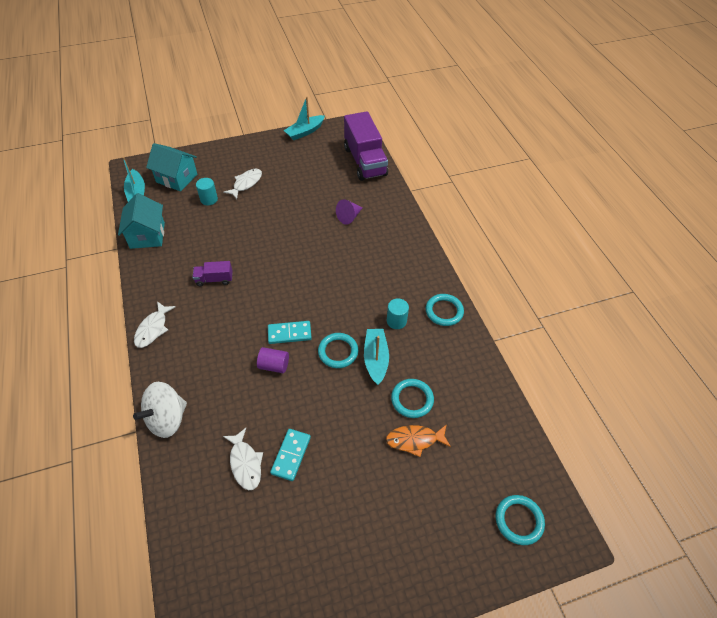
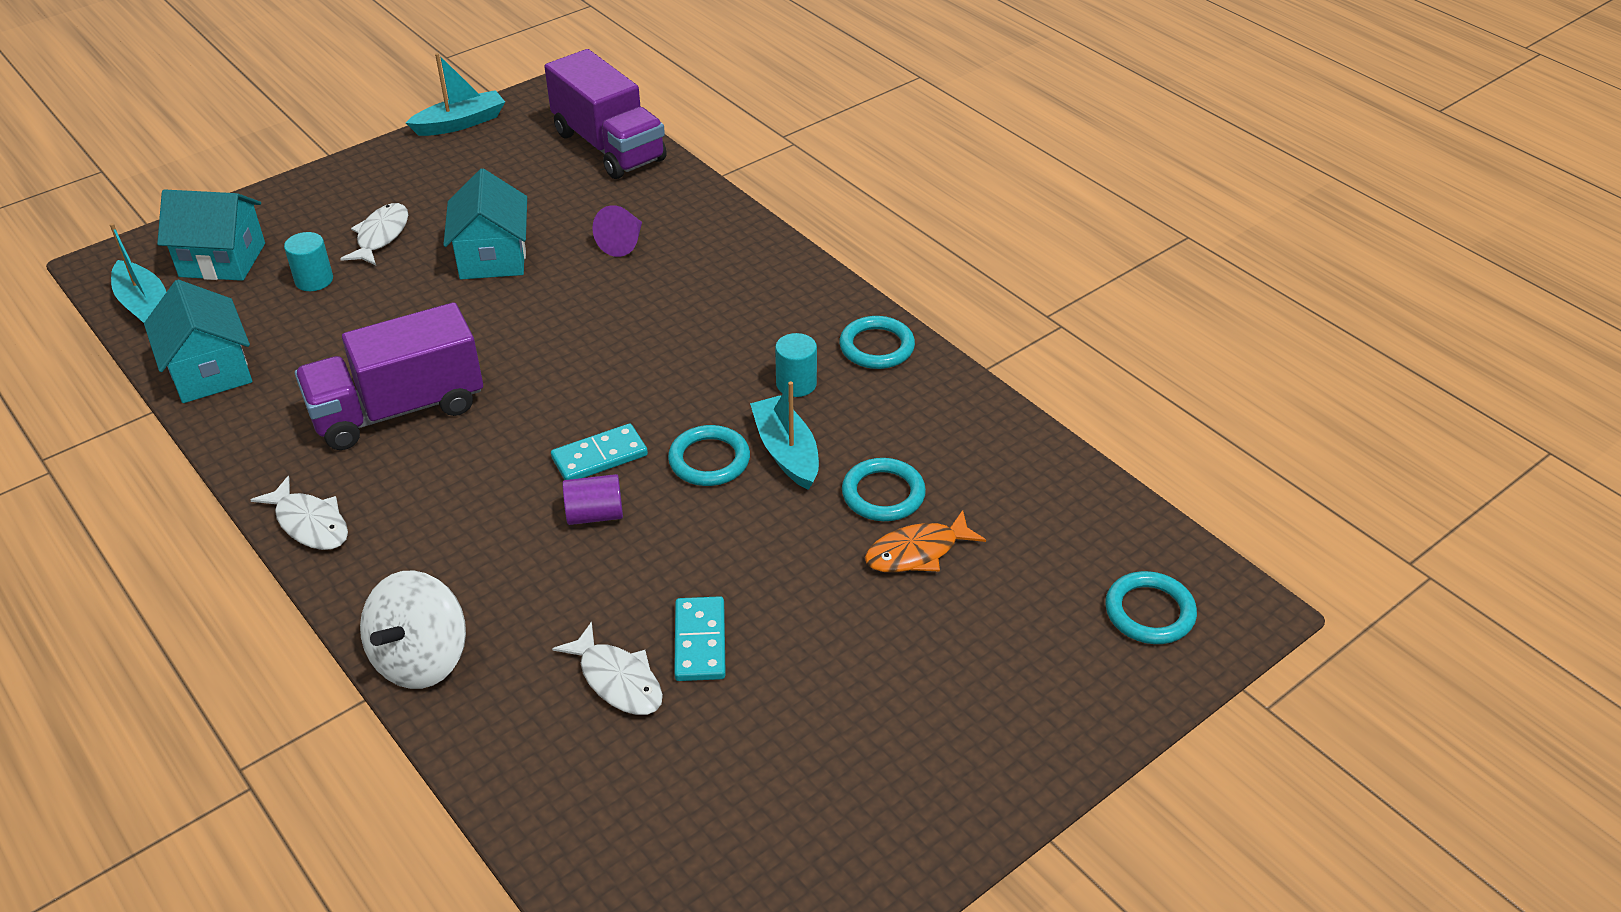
camera: 20 degrees left, 10 degrees down
(153, 329) = (310, 523): white fish -> white fish turned 45 degrees counterclockwise
(214, 279) = (398, 410): purple truck -> purple truck, size x2.11
(288, 208) = (492, 257): none -> turquoise house
(305, 132) = (460, 123): turquoise boat -> turquoise boat turned 150 degrees counterclockwise

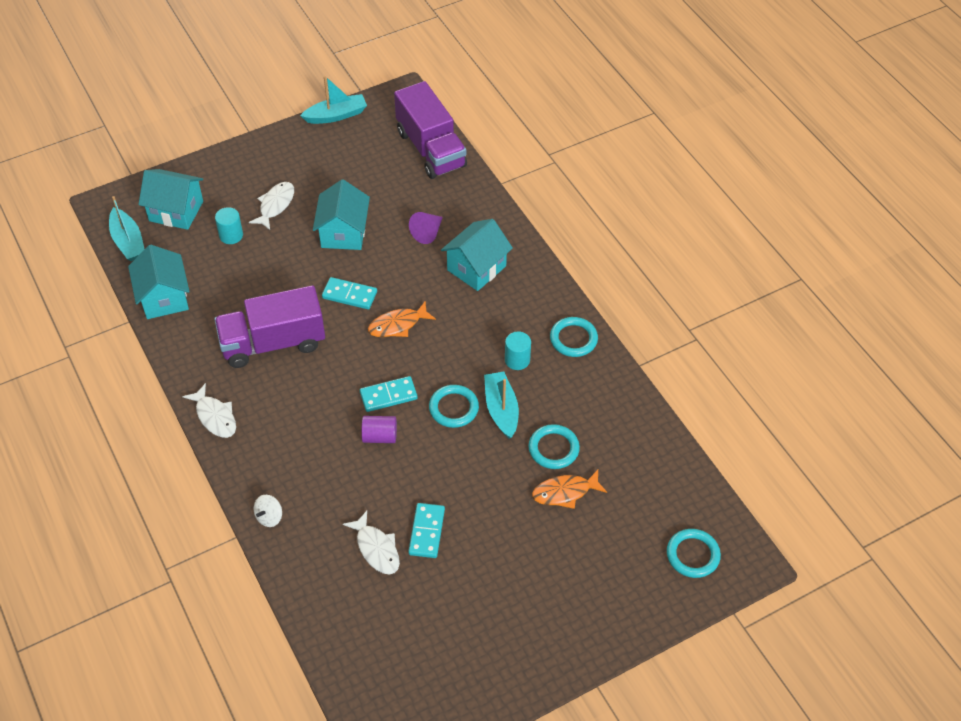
camera: 10 degrees right, 10 degrees up
(421, 658) = (269, 517): white spinning top -> white spinning top, size x0.50
(514, 333) = (349, 295): none -> turquoise domino
(597, 362) = (397, 325): none -> orange fish
(707, 277) = (476, 268): none -> turquoise house

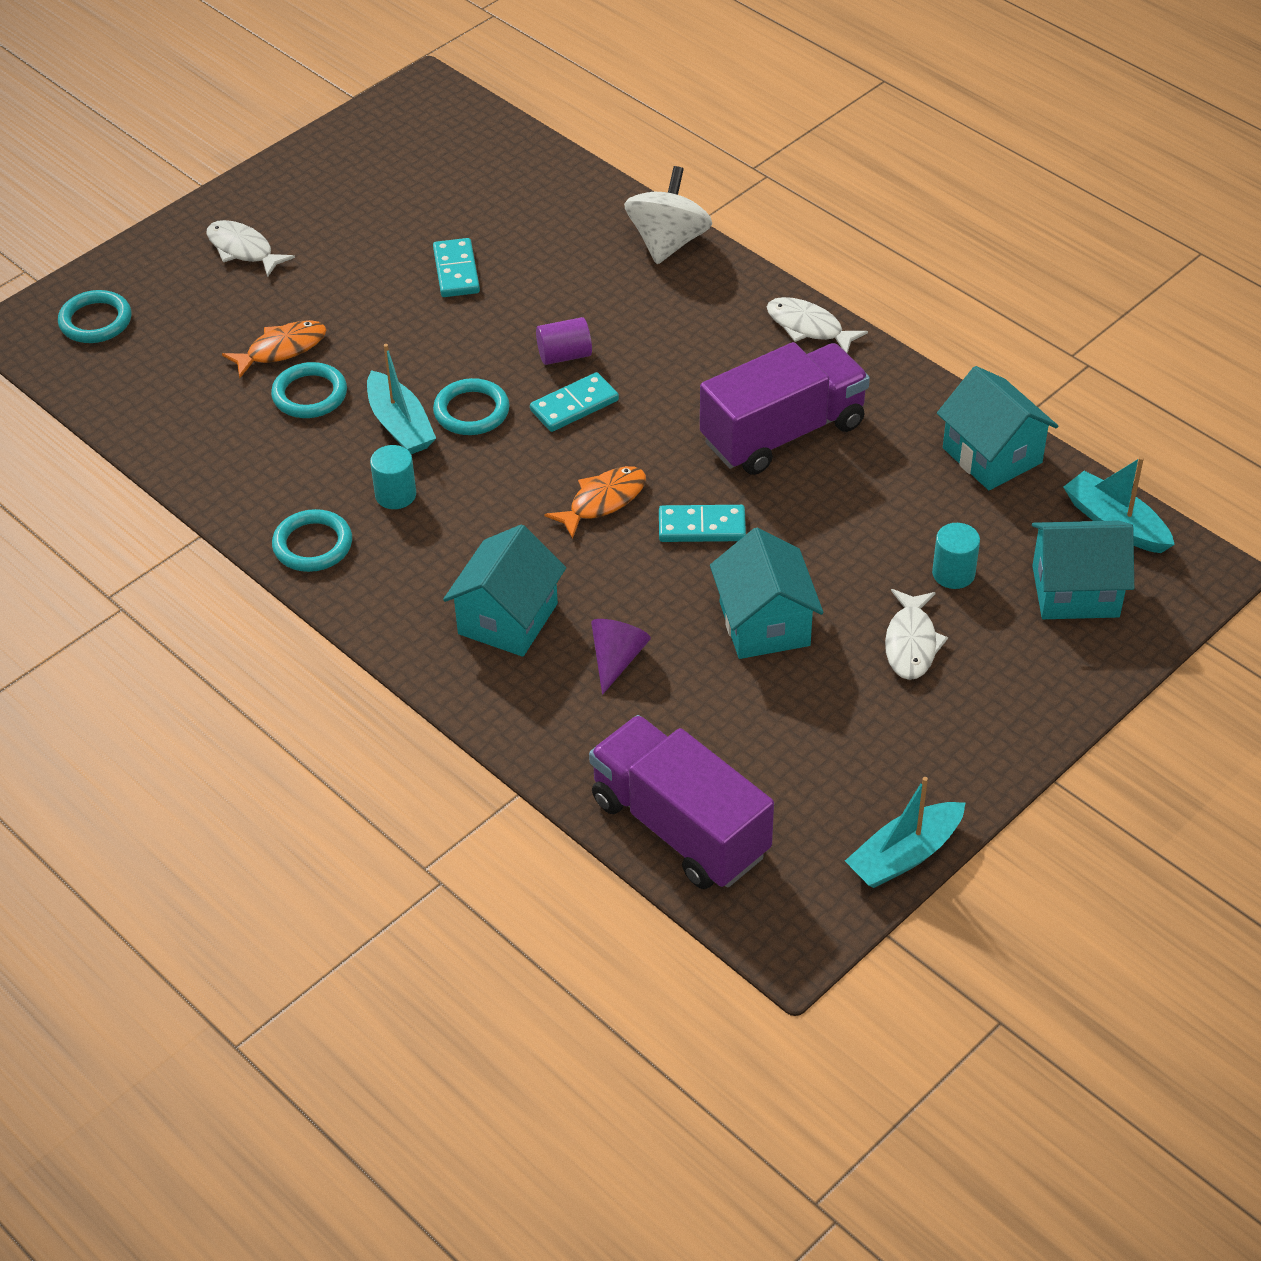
camera: 165 degrees right, 5 degrees down
(269, 517) = (668, 242): white spinning top -> white spinning top, size x2.00
(376, 549) = (514, 242): white fish -> white fish (243, 250)

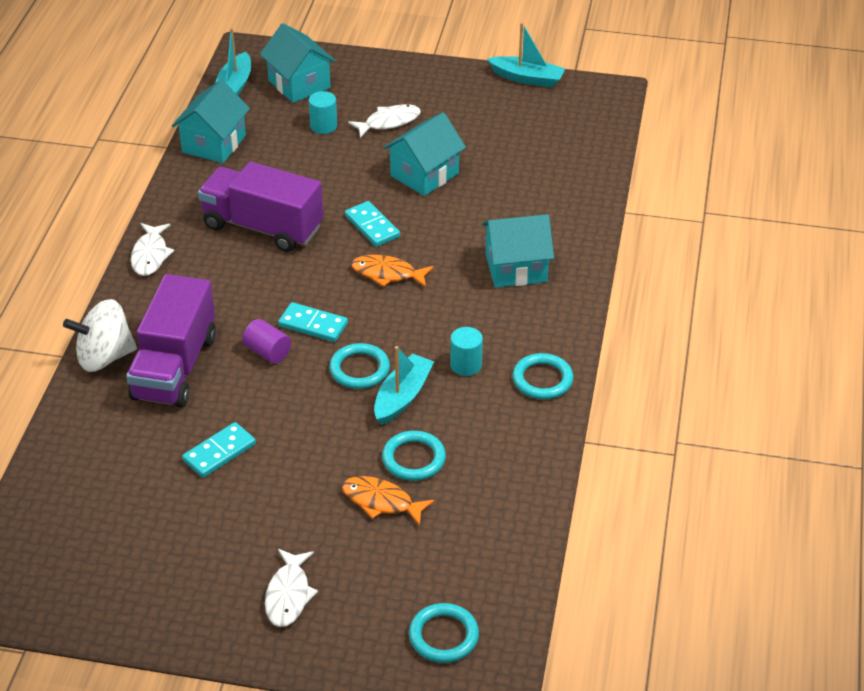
camera: 125 degrees left, 5 degrees down
(617, 659) = (503, 215): purple cone -> none
(680, 827) = (586, 148): purple truck -> purple truck (175, 367)

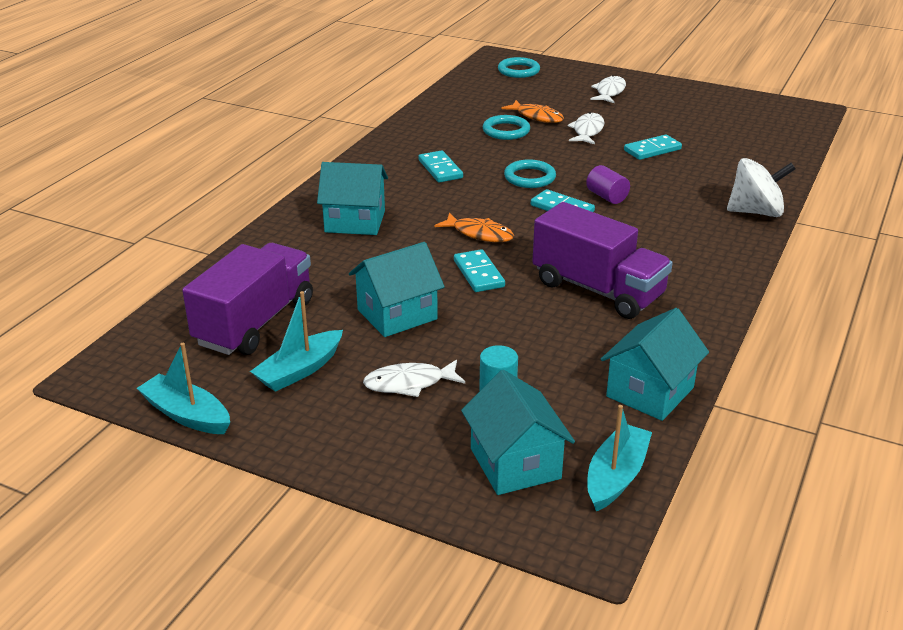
camera: 165 degrees left, 10 degrees down
(150, 255) = (722, 281): white fish -> white fish (587, 131)
(175, 367) = (690, 198): purple truck -> purple truck (255, 323)
(402, 397) = (500, 159): turquoise boat -> turquoise boat (300, 370)
(466, 365) = (440, 169): turquoise cylinder -> turquoise domino
(542, 379) = (384, 155): turquoise ring -> none

